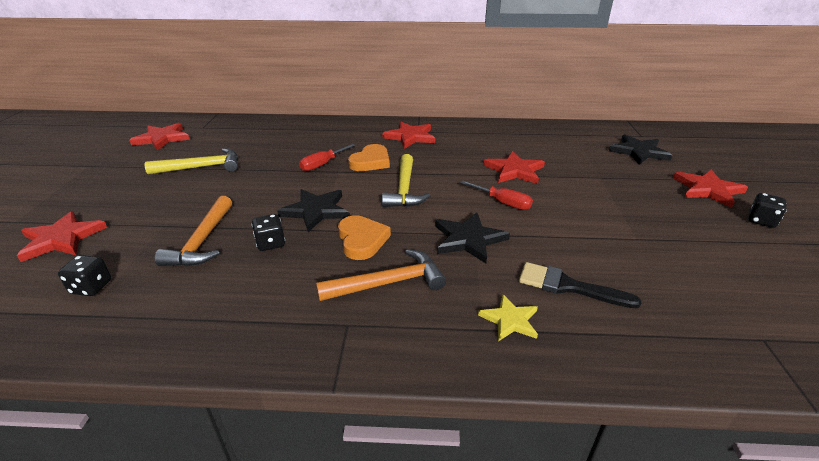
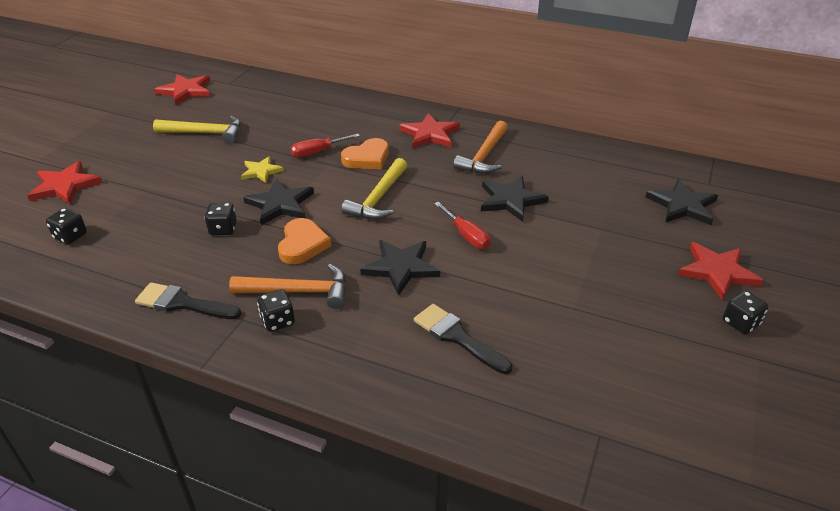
camera: 20 degrees right, 5 degrees up
(202, 241) = (170, 213): orange hammer -> orange hammer (484, 156)
(269, 325) = (183, 303): none -> black brush
(387, 316) = (278, 321): none -> black dice
(510, 320) = (378, 352): yellow star -> yellow star (261, 171)
(514, 171) = (511, 200): red star -> black star

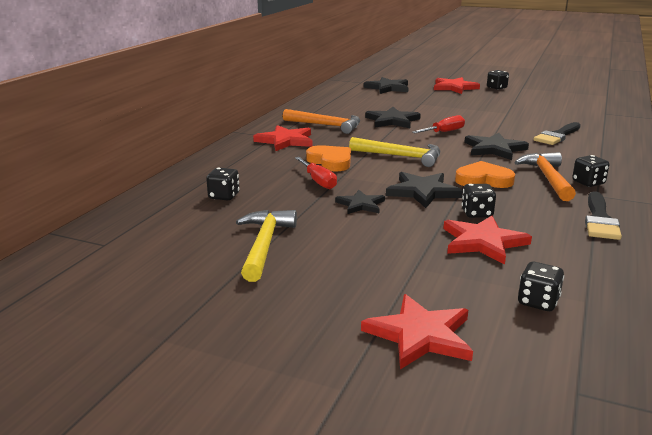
camera: 90 degrees left, 15 degrees down
(186, 91) = (113, 276): red star -> red star (483, 242)
(261, 171) = (360, 204): yellow star -> black star
(295, 114) = (224, 196): none -> black dice

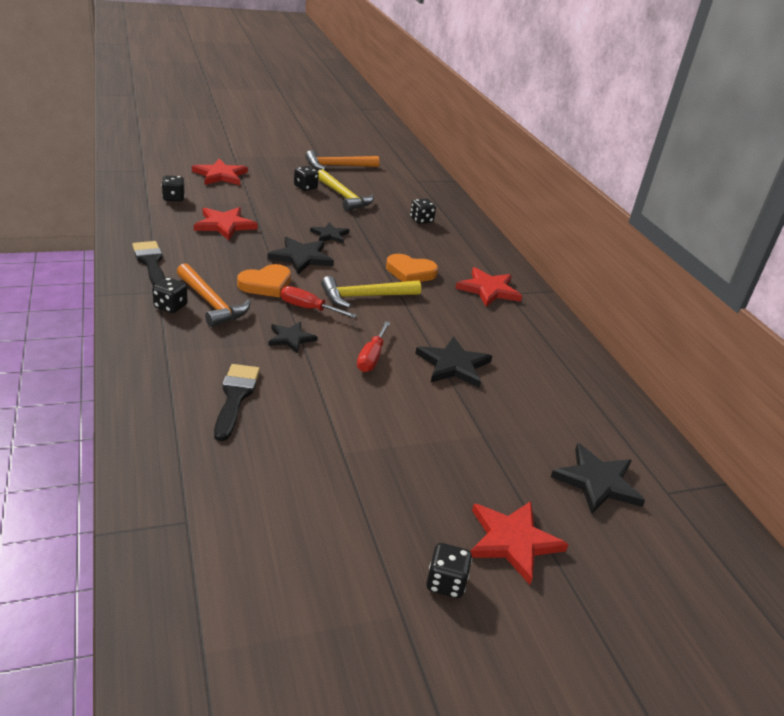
camera: 135 degrees right, 10 degrees up
(318, 181) = (386, 248): red screwdriver -> red screwdriver (308, 308)
(326, 125) = (499, 329): orange hammer -> orange hammer (338, 166)
(477, 213) = (245, 246): black dice -> black dice (305, 187)
(494, 149) = (291, 338): black star -> black star, size x0.64

